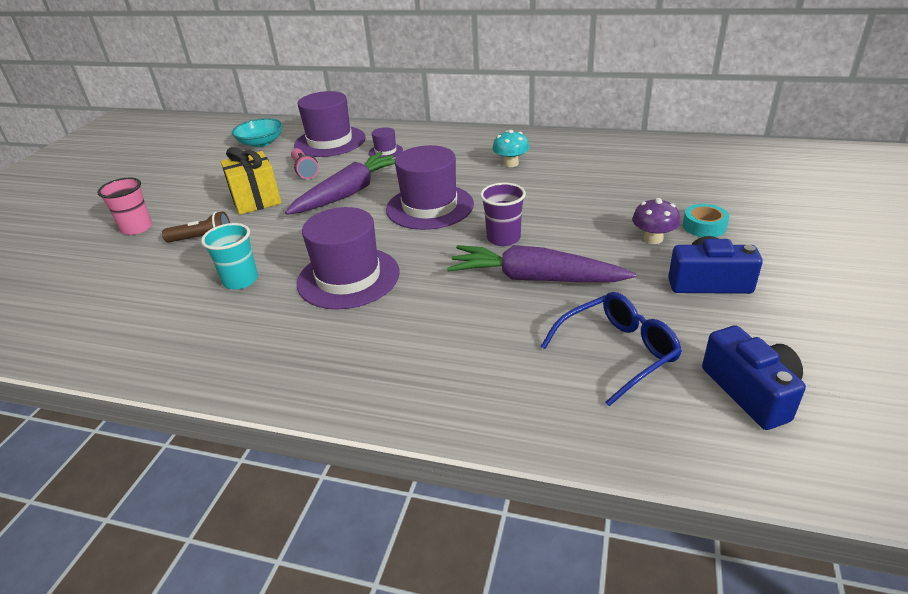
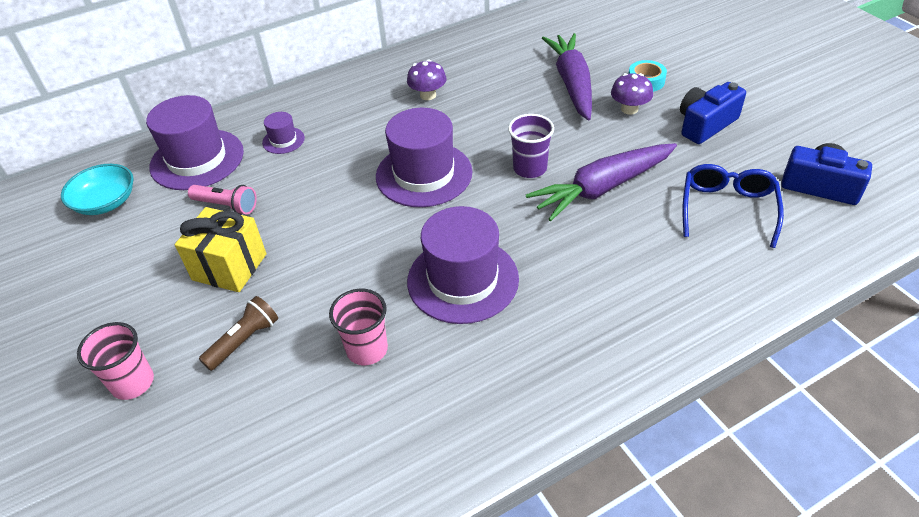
camera: 45 degrees left, 10 degrees up
(240, 280) = (367, 349): turquoise cup -> pink cup
(349, 193) = (322, 203): purple carrot -> purple carrot (572, 84)
(511, 163) = (428, 95): turquoise mushroom -> purple mushroom

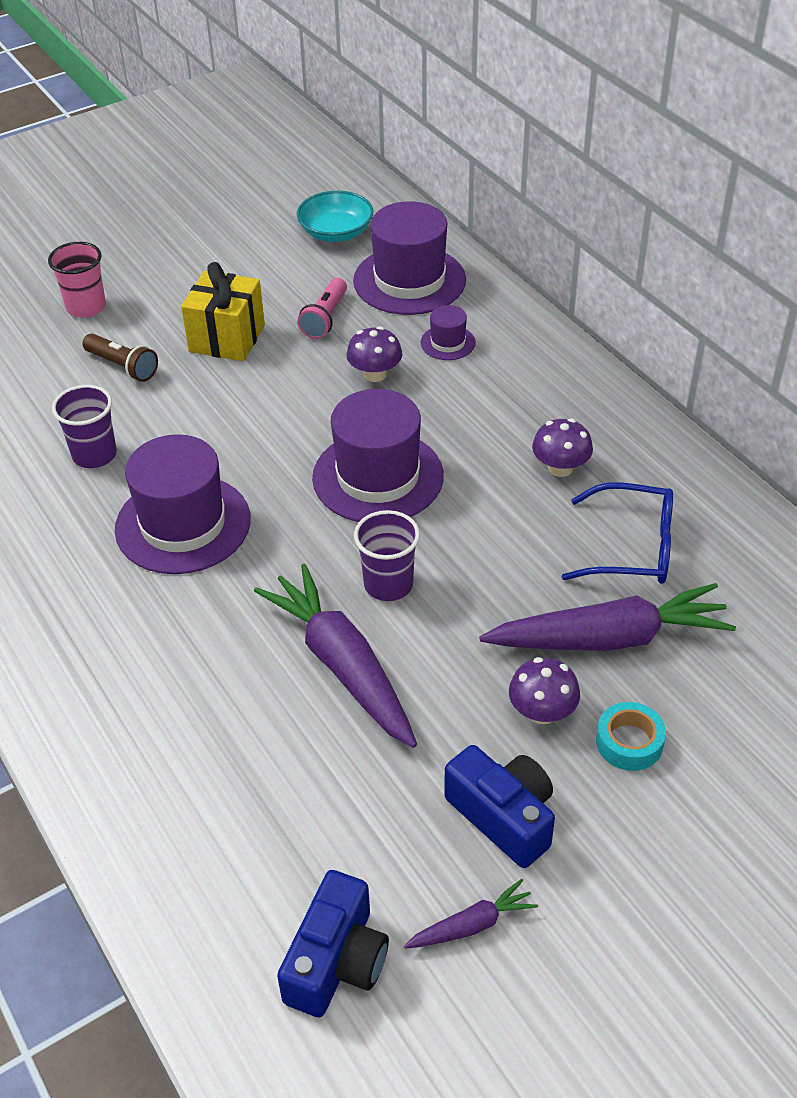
camera: 85 degrees right, 0 degrees up
(308, 177) = (375, 374): none -> purple mushroom
(367, 349) = (94, 455): pink cup -> purple cup
(727, 208) = (289, 816): blue glasses -> blue glasses (632, 548)
(778, 137) = (472, 925): none -> purple carrot

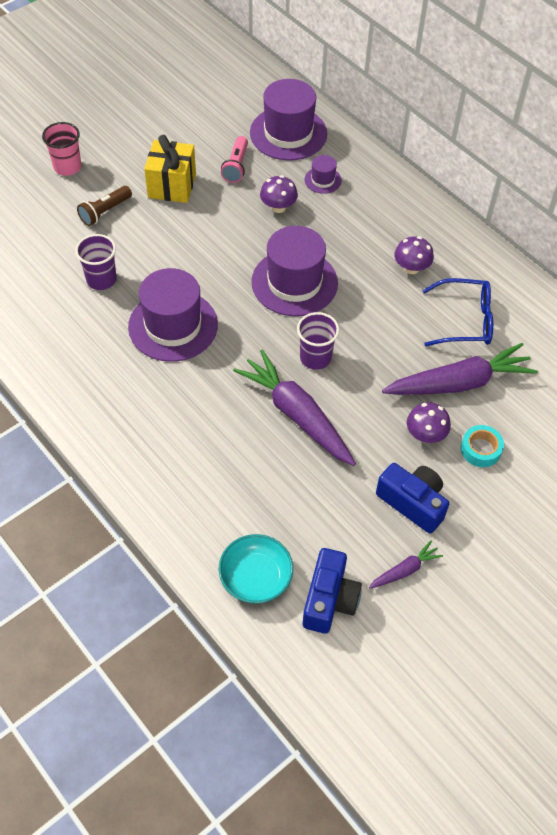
camera: 10 degrees left, 10 degrees up
(123, 366) = (105, 212): brown flashlight -> brown flashlight turned 105 degrees clockwise
(336, 232) = (230, 98): turquoise bowl -> turquoise bowl (256, 577)

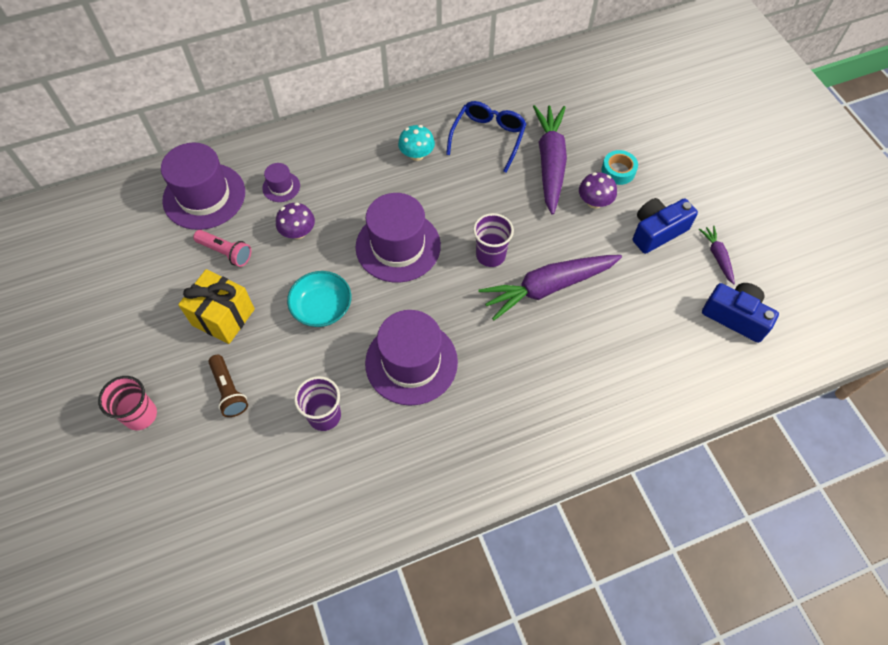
camera: 70 degrees left, 5 degrees up
(256, 577) = (705, 365): turquoise bowl -> turquoise bowl (322, 307)
(411, 268) = (417, 155): purple mushroom -> turquoise mushroom

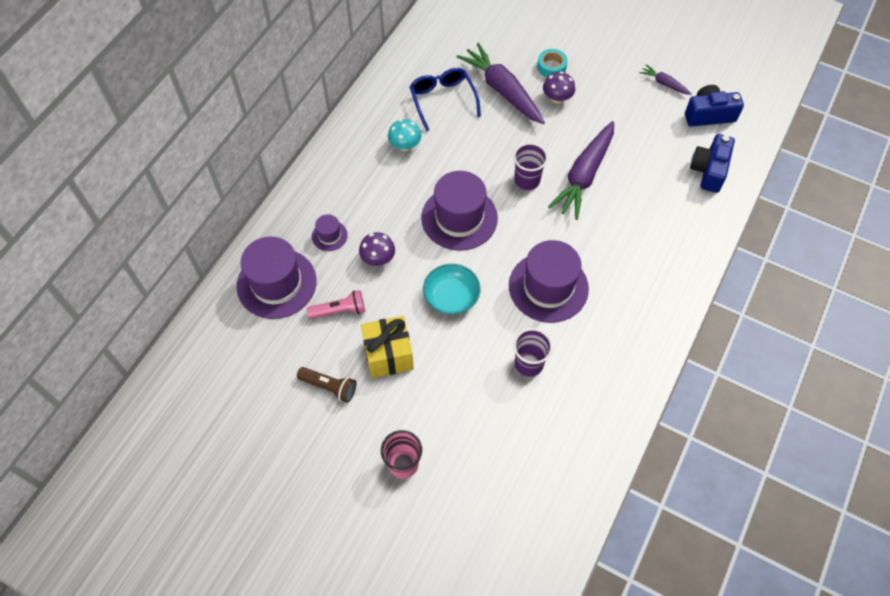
camera: 40 degrees left, 0 degrees up
(229, 391) = (448, 399): brown flashlight -> brown flashlight (329, 387)
(657, 231) = (614, 92): blue camera -> blue camera (709, 170)

